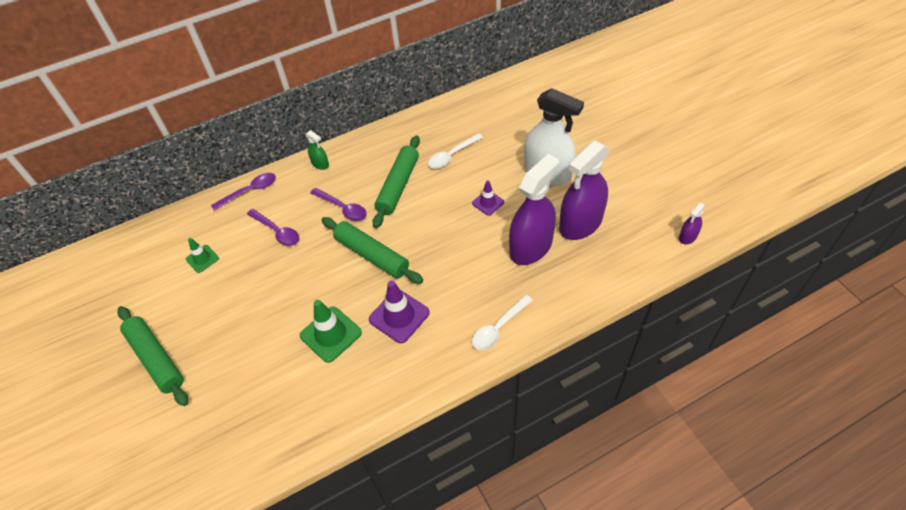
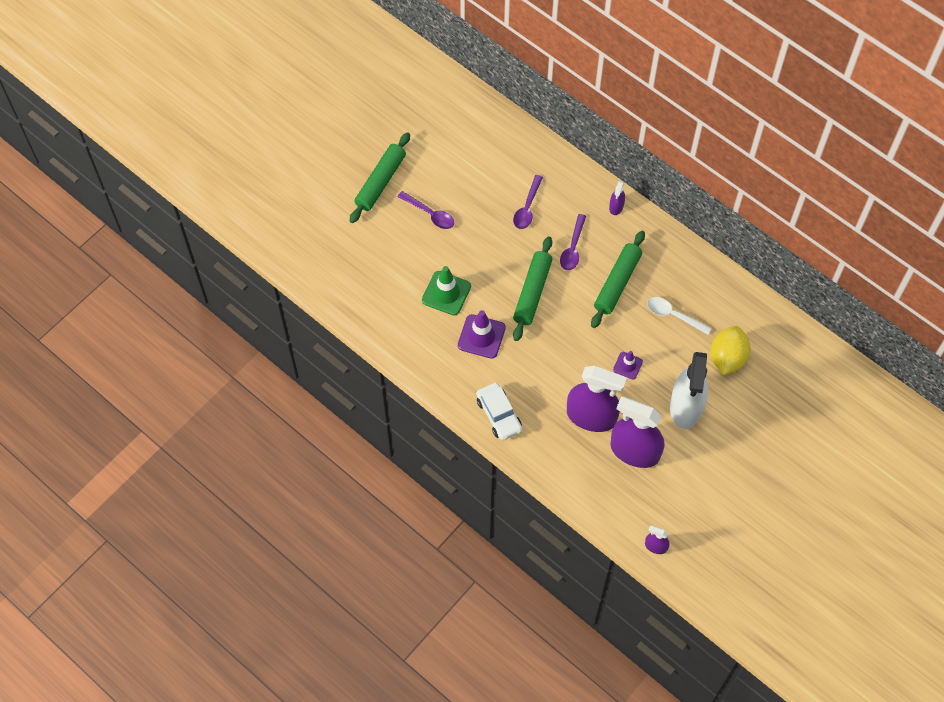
camera: 65 degrees right, 10 degrees up
(202, 259) = (478, 165): green traffic cone -> none
(250, 191) = (561, 164): purple spoon -> purple spoon (430, 214)
(320, 164) = (616, 207): green spray bottle -> purple spray bottle
(398, 186) = (617, 283): green rolling pin -> green rolling pin turned 60 degrees counterclockwise
(498, 328) = (499, 415): white spoon -> white car
(511, 132) = (727, 358): none -> yellow lemon

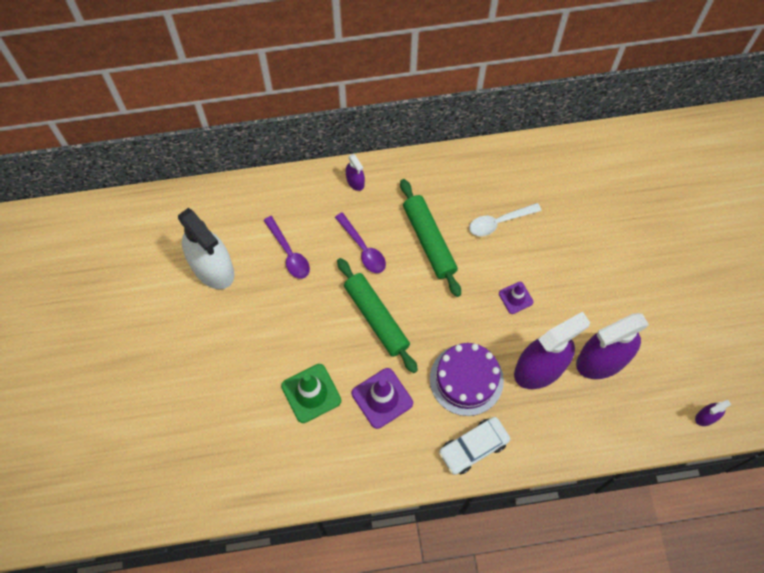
camera: 50 degrees left, 5 degrees up
(380, 182) = (142, 358): green rolling pin -> none
(430, 214) = (217, 341): purple spoon -> none
(499, 415) = (473, 447): white car -> white car turned 135 degrees clockwise
(541, 377) = (466, 379): none -> purple cake
(686, 406) = (593, 283): white spray bottle -> white spray bottle (212, 267)
(727, 358) = (574, 214): yellow lemon -> none

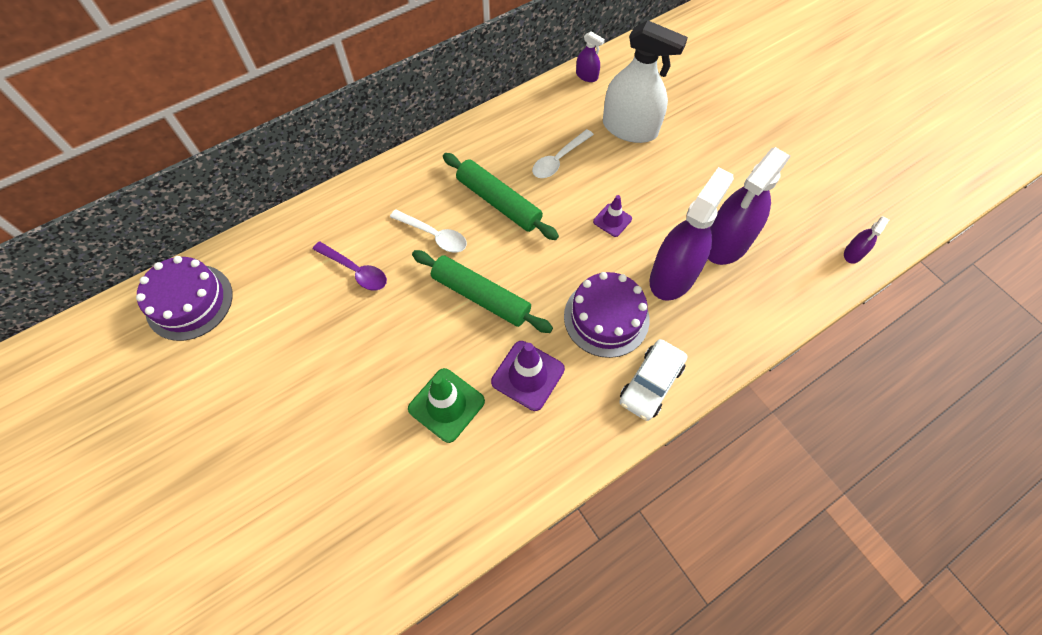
camera: 25 degrees left, 5 degrees down
(156, 225) = (189, 302): none -> purple cake
(212, 267) = (274, 319): white spray bottle -> white spray bottle (630, 128)
(355, 181) = (396, 177): purple spray bottle -> purple spray bottle (586, 76)
(363, 248) = (434, 235): purple spoon -> white spoon

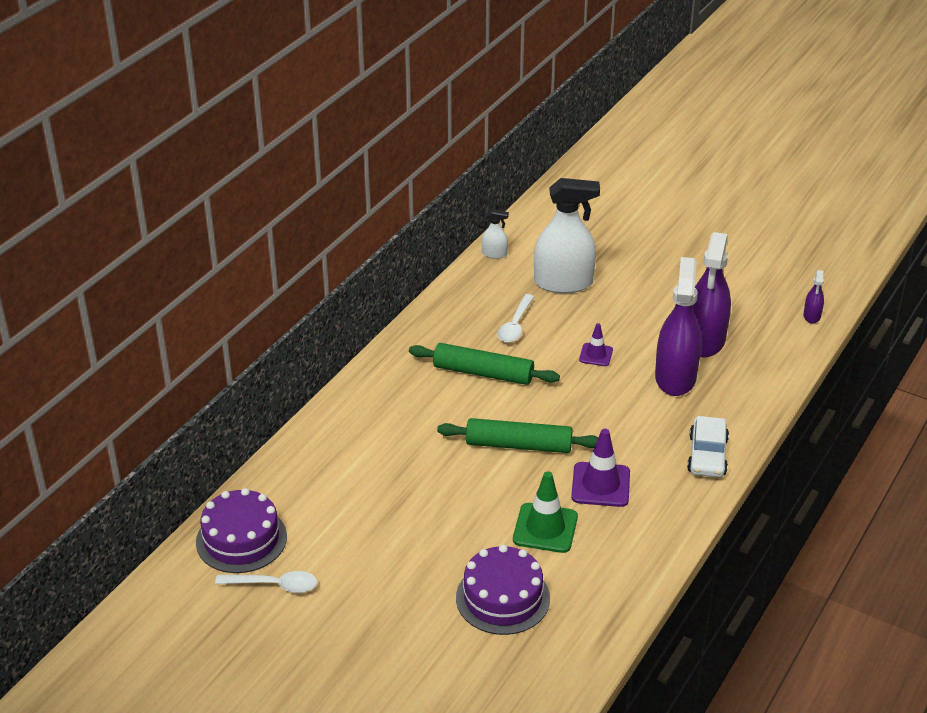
camera: 25 degrees left, 25 degrees down
(356, 271) = (387, 464): purple spoon -> none
(434, 235) = (441, 416): white spoon -> white spoon (274, 585)
(586, 76) = (494, 254): purple spray bottle -> white spray bottle
(606, 318) = (639, 424): purple cake -> purple cake (502, 598)

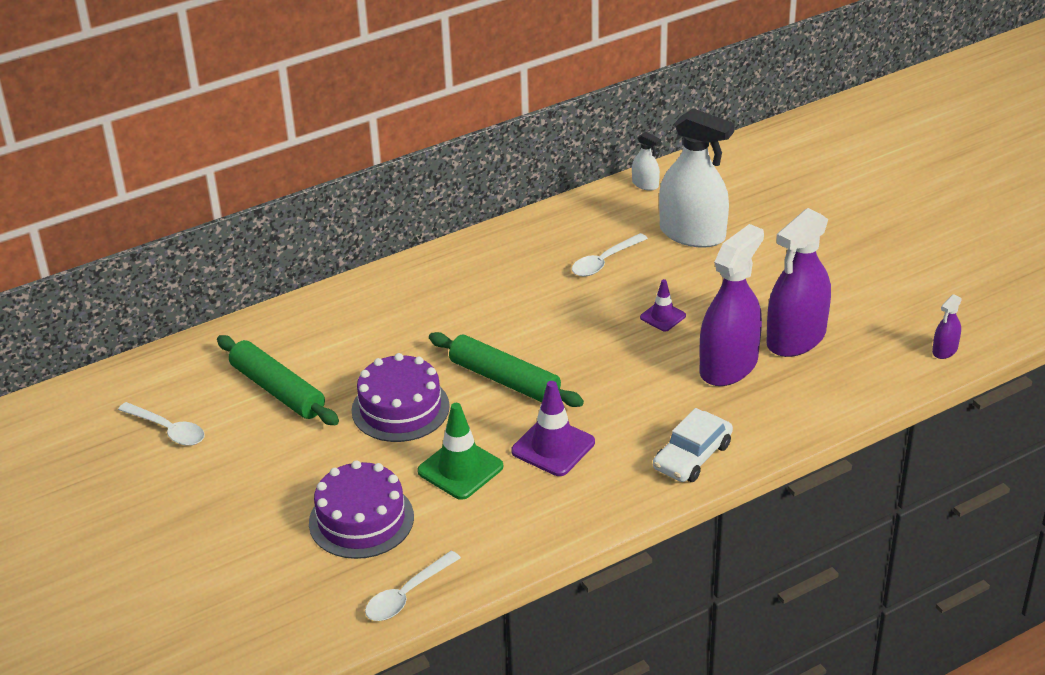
camera: 30 degrees right, 0 degrees up
(241, 539) = (175, 378): purple cake -> purple cake (400, 408)
(483, 373) = (530, 299): green rolling pin -> green rolling pin (277, 390)
(590, 643) = (407, 595): none -> white spoon

